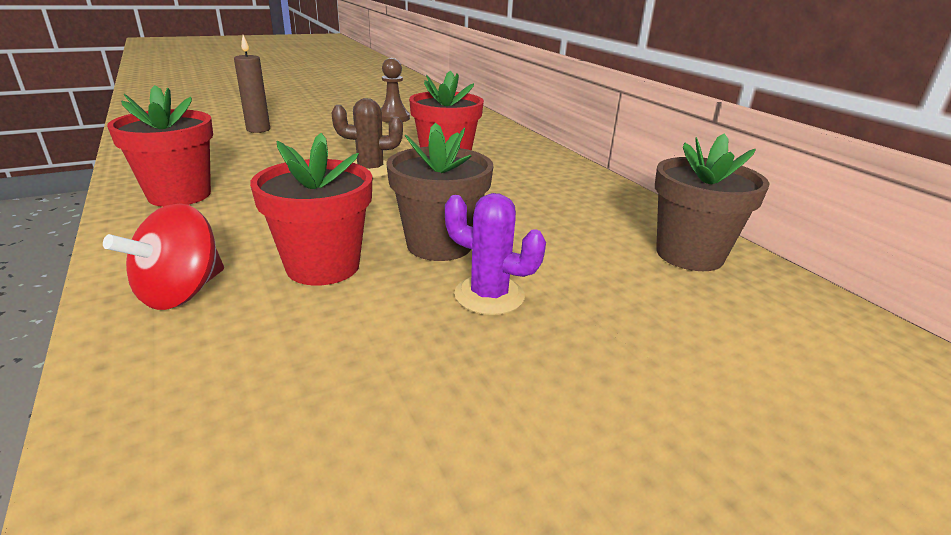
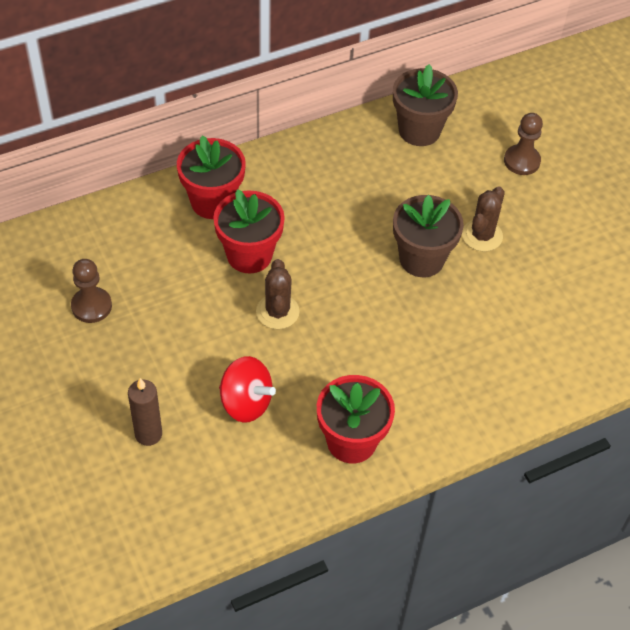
camera: 90 degrees left, 25 degrees up
(181, 293) = (500, 385): red spinning top -> red spinning top (246, 403)
(323, 266) = (459, 320): red flower pot -> red flower pot (213, 202)
(489, 295) = (482, 235): purple cactus -> brown cactus
(688, 352) = (522, 161): none -> brown pawn

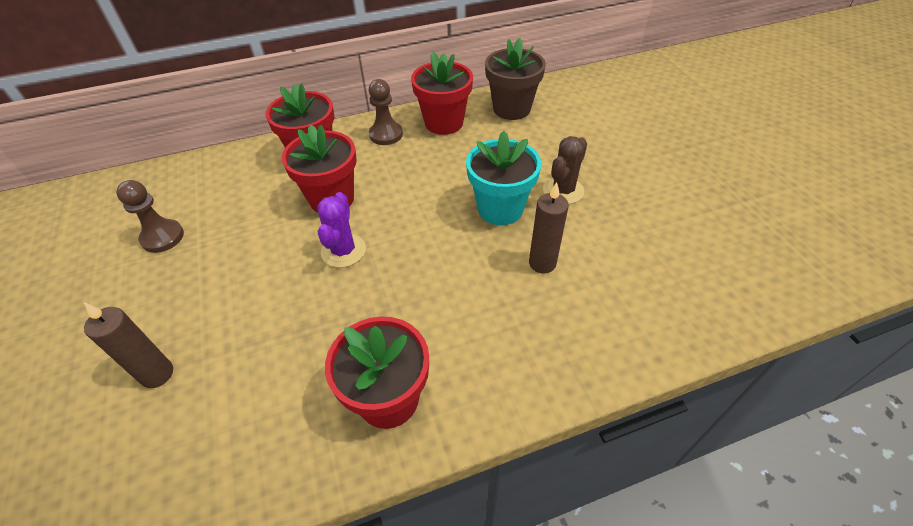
camera: 10 degrees right, 5 degrees down
(246, 403) = (279, 344): red spinning top -> none
(277, 312) = (343, 251): brown cactus -> purple cactus
(347, 153) = (444, 123): none -> red flower pot
(421, 259) = (500, 209): brown flower pot -> turquoise flower pot
(467, 315) = (542, 263): none -> brown candle
(522, 161) = (604, 133): brown pawn -> brown pawn (386, 134)

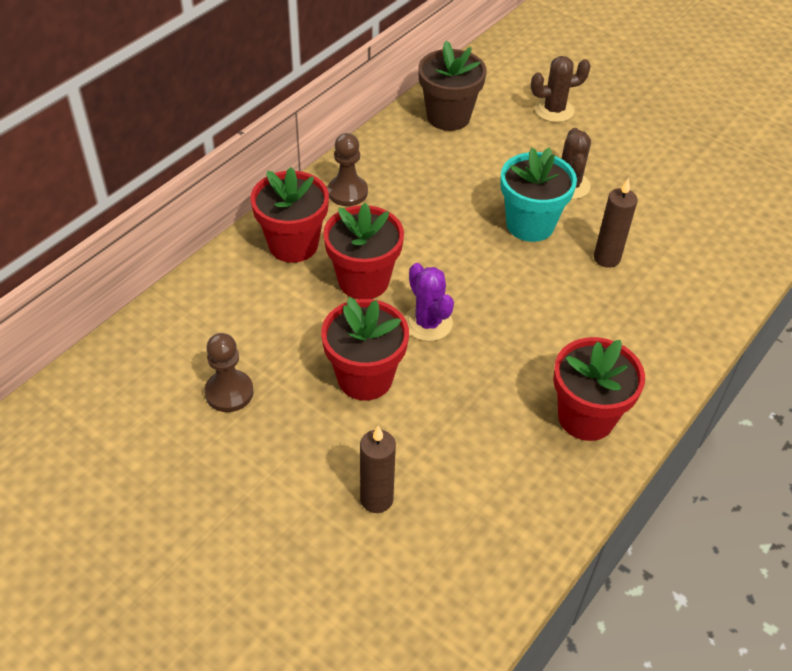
camera: 35 degrees left, 0 degrees up
(444, 123) = (395, 157): red flower pot -> red flower pot (365, 378)
(603, 130) = (554, 110): none -> brown cactus

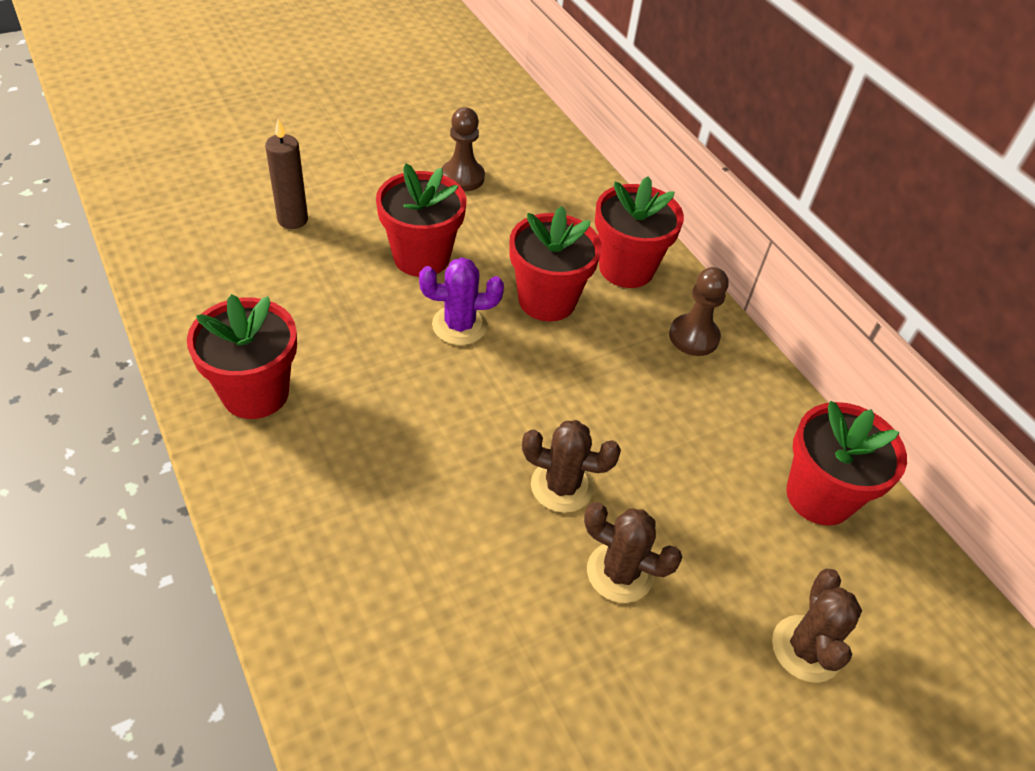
camera: 110 degrees right, 0 degrees up
(448, 117) = (819, 496): brown flower pot -> red flower pot
(530, 224) = (562, 486): turquoise flower pot -> brown cactus
(606, 258) = (459, 540): brown candle -> none

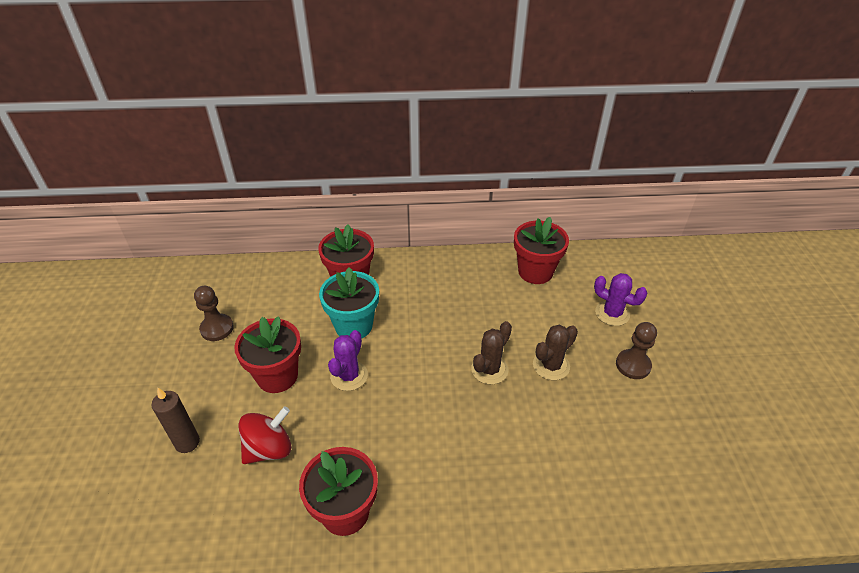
camera: 60 degrees left, 5 degrees down
(314, 290) = (269, 449): none -> red spinning top
(547, 300) = (353, 326): red flower pot -> turquoise flower pot
(693, 337) = (416, 274): brown pawn -> brown pawn (633, 365)
(806, 649) = (612, 313): brown cactus -> purple cactus

